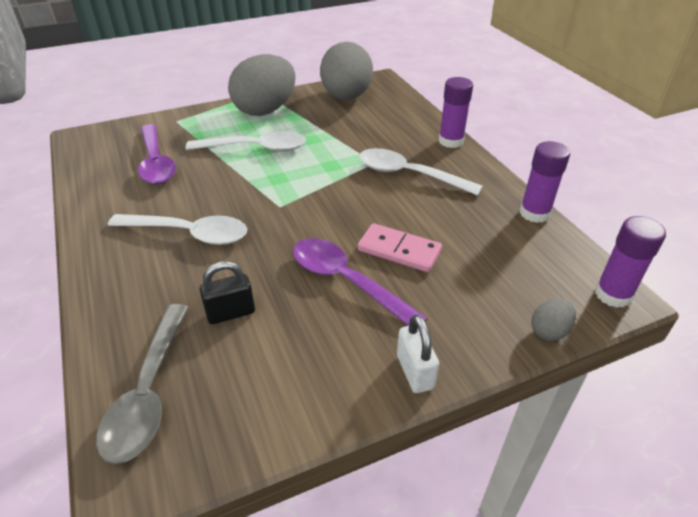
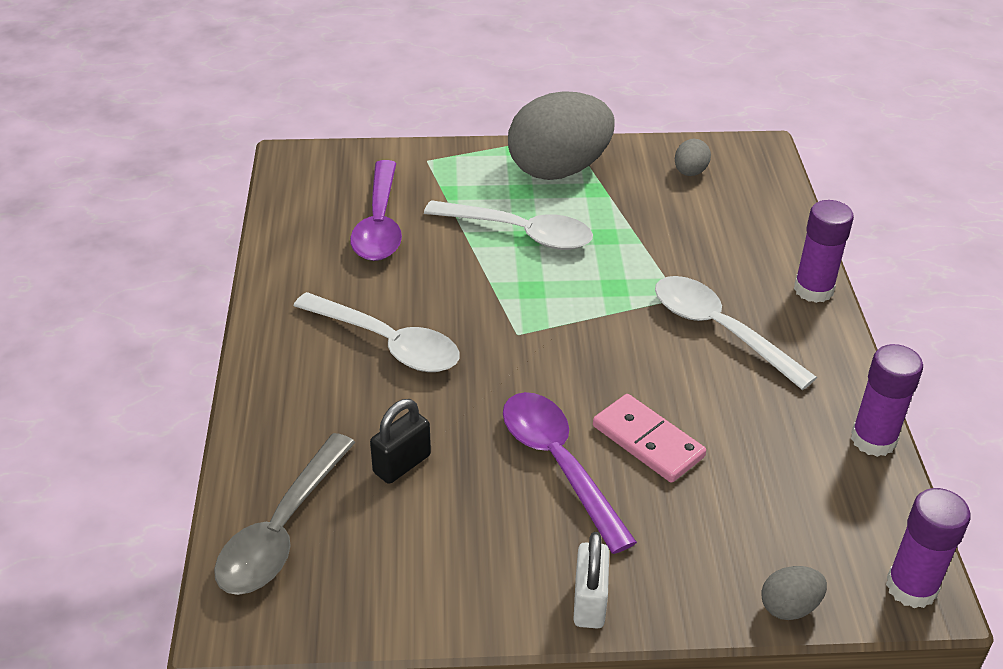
camera: 20 degrees right, 0 degrees up
(230, 313) = (402, 464): black padlock -> black padlock turned 45 degrees counterclockwise
(346, 97) = (690, 172): grey egg -> grey egg, size x0.42

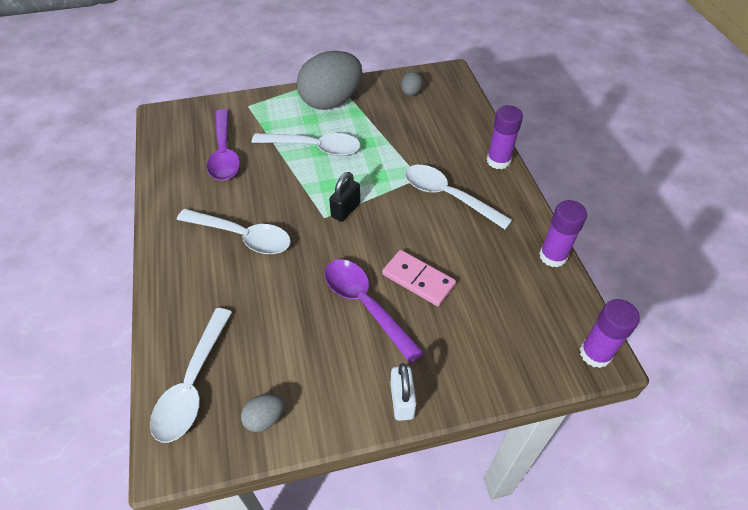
camera: 10 degrees left, 10 degrees up
(282, 531) = (193, 384): grey spoon -> white spoon
(402, 464) = (265, 321): black padlock -> black padlock (345, 210)
(789, 607) = (525, 381): grey egg -> grey egg (265, 418)

